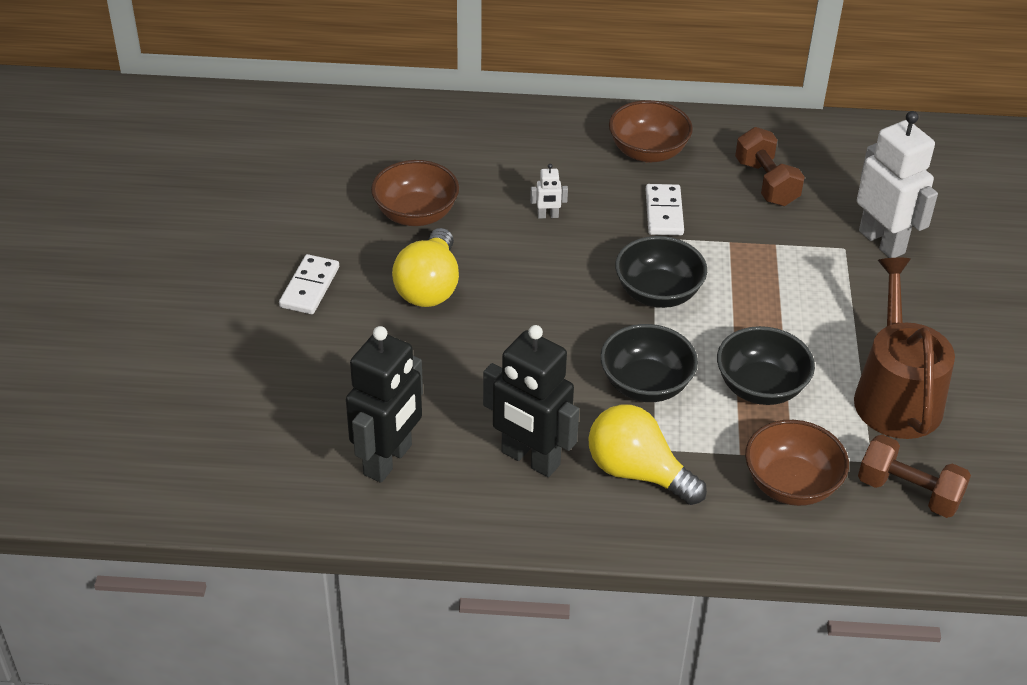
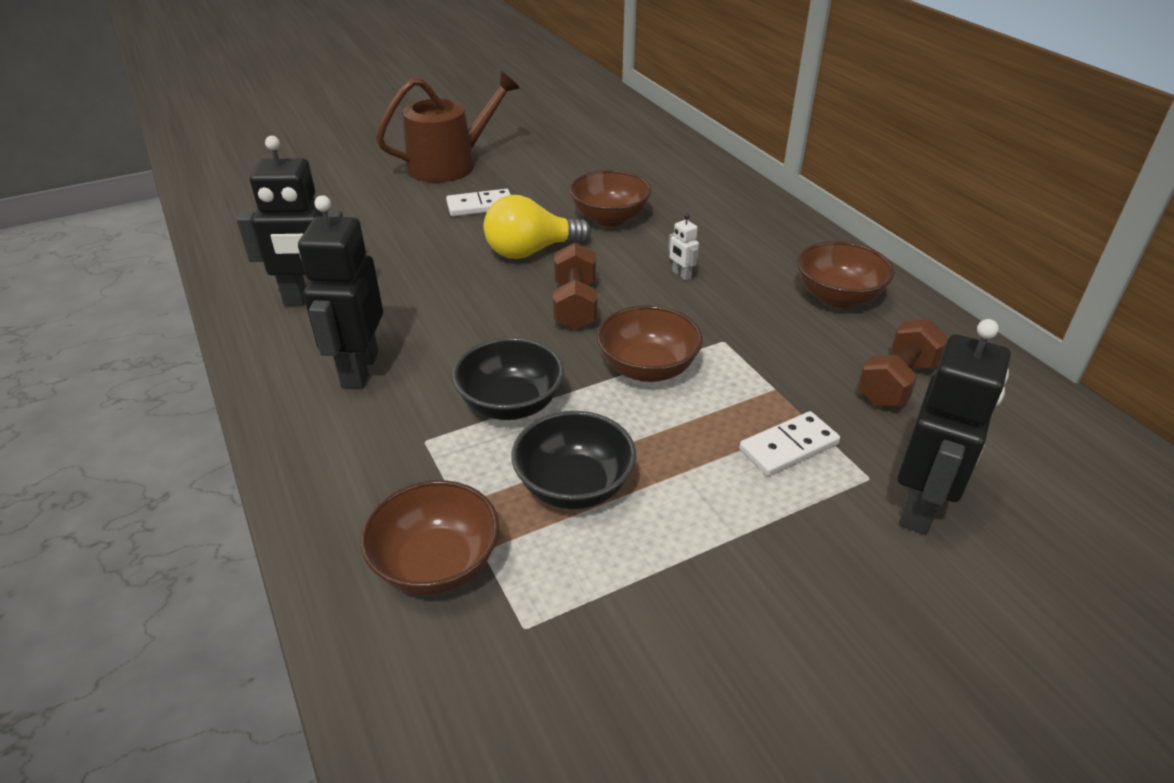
camera: 60 degrees right, 5 degrees down
(637, 472) = (382, 440): yellow light bulb -> none
(658, 293) = (647, 368): black bowl -> brown bowl
(664, 212) = (765, 334): white domino -> white domino (788, 447)
(882, 242) = (920, 507): white robot -> black robot
(895, 395) = (660, 613): brown watering can -> brown watering can (449, 164)
(908, 492) = (492, 689): brown dumbbell -> brown dumbbell (575, 305)

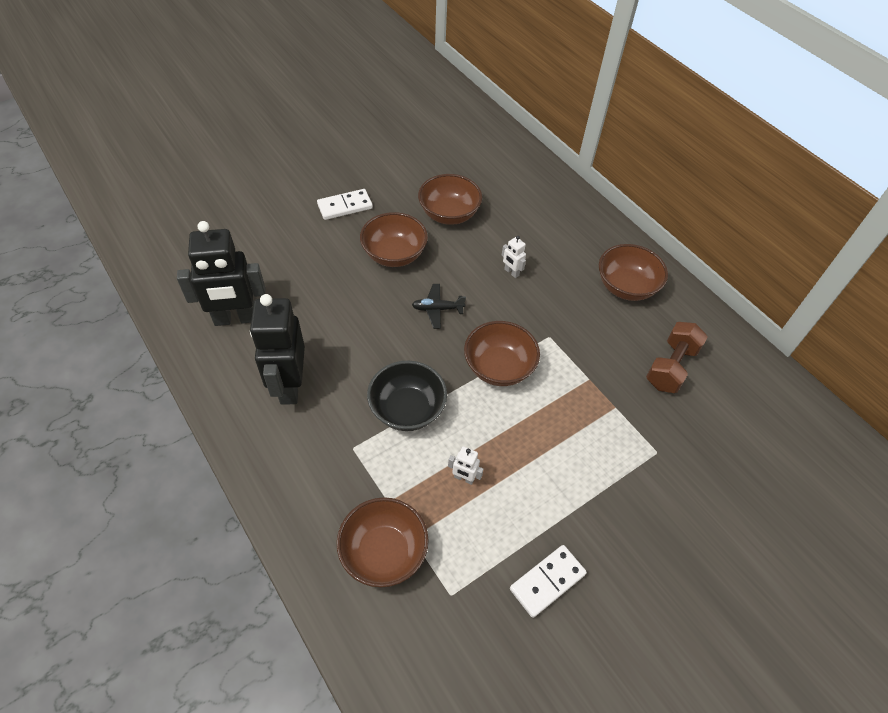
camera: 10 degrees left, 15 degrees up
(449, 164) = (310, 159): brown watering can -> none
(531, 251) = (394, 254): yellow light bulb -> brown bowl
(574, 486) = (464, 478): black bowl -> white robot
(575, 305) = (437, 309): brown dumbbell -> black plane
(788, 447) = (602, 430): white domino -> white domino (547, 581)
(920, 507) = (690, 473): black robot -> none

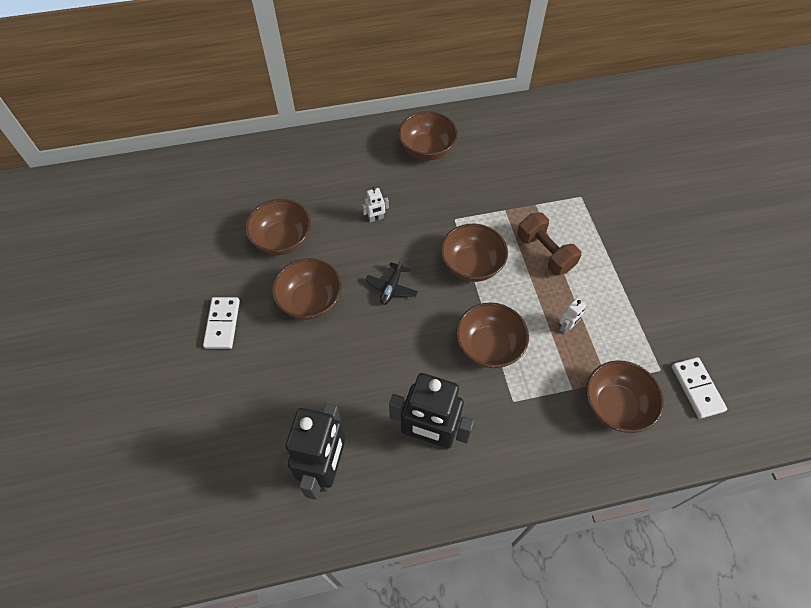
camera: 65 degrees left, 5 degrees up
(407, 409) = (489, 346): black bowl -> brown bowl
(547, 581) = (663, 304): white domino -> white domino (697, 388)
(671, 367) = (513, 156): brown dumbbell -> brown dumbbell (545, 252)

